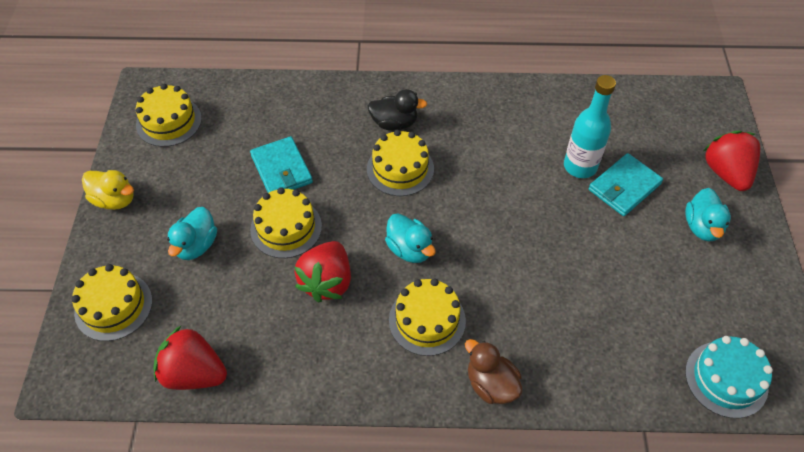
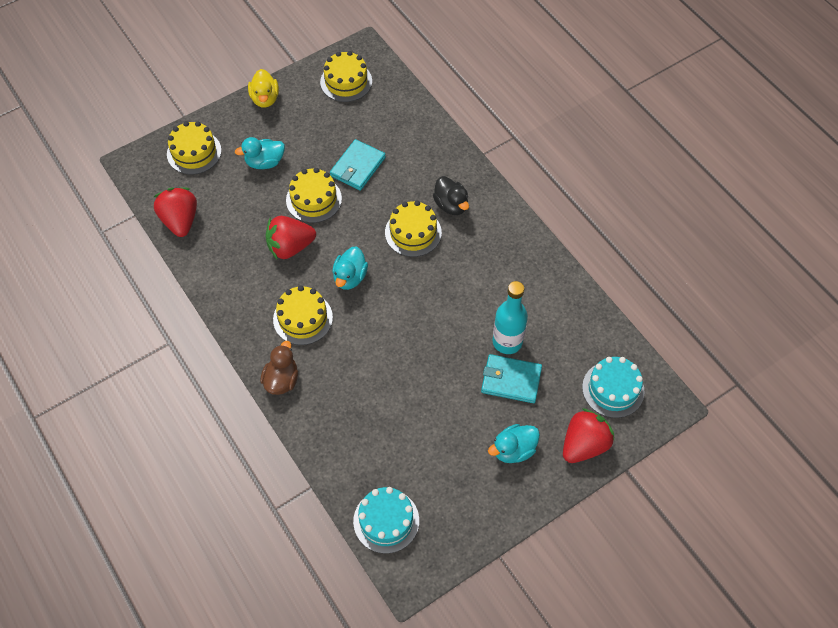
camera: 55 degrees right, 5 degrees up
(680, 122) = (613, 389): none -> turquoise cake

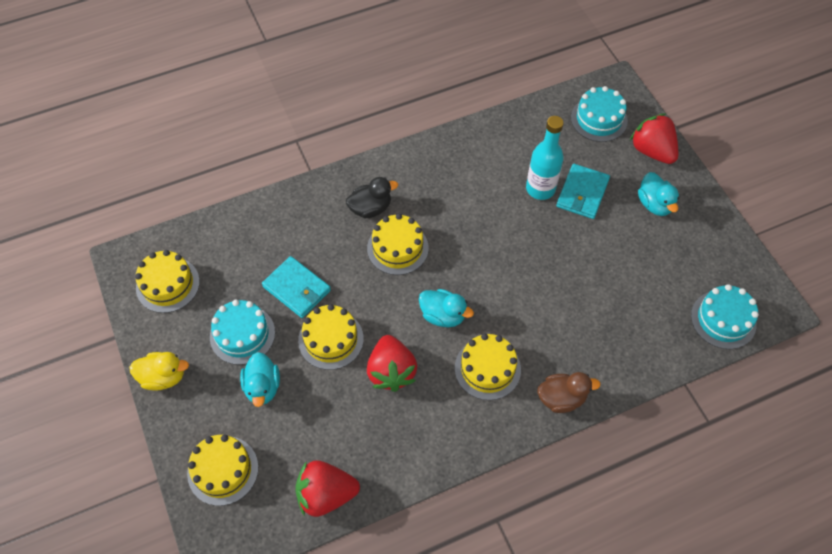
camera: 80 degrees left, 0 degrees up
(281, 380) = (561, 398): brown duck -> brown duck turned 150 degrees clockwise
(309, 139) = (242, 334): none -> turquoise cake

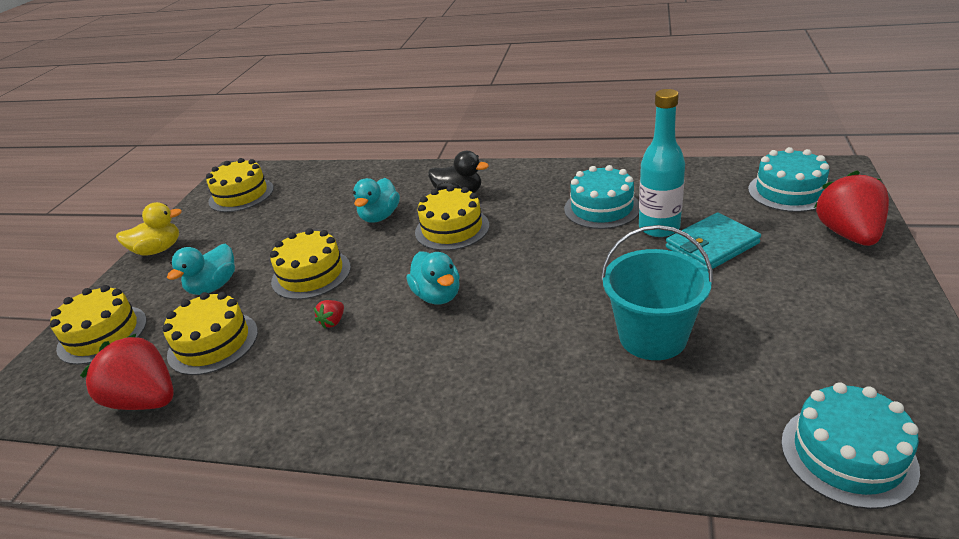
camera: 40 degrees right, 25 degrees down
(163, 377) = (158, 250): yellow duck -> yellow duck turned 60 degrees counterclockwise
(242, 334) = (248, 244): turquoise cake -> turquoise cake (602, 208)
(297, 289) = (329, 228): turquoise wallet -> none
(391, 371) = (333, 322): red strawberry -> red strawberry, size x0.43
(487, 369) = (434, 363): yellow cake -> yellow cake (213, 343)
(561, 398) = (494, 436): brown duck -> none
(595, 287) = (652, 337): none -> turquoise bucket
(654, 204) = (814, 283): turquoise duck -> turquoise duck (380, 217)

